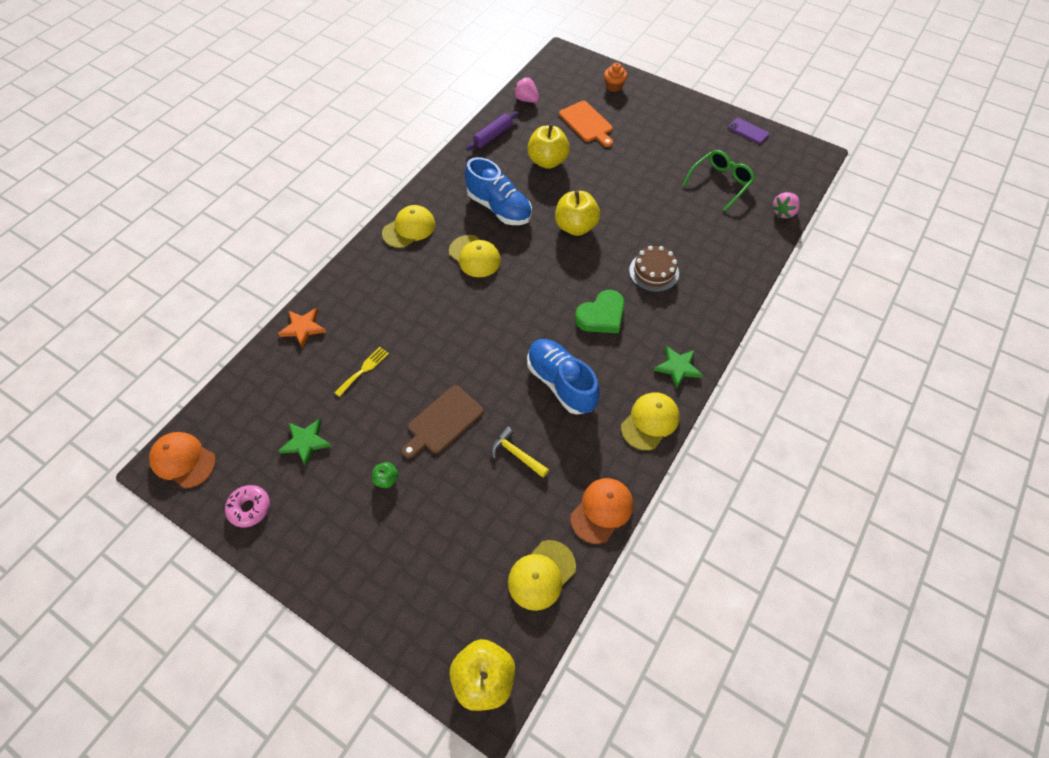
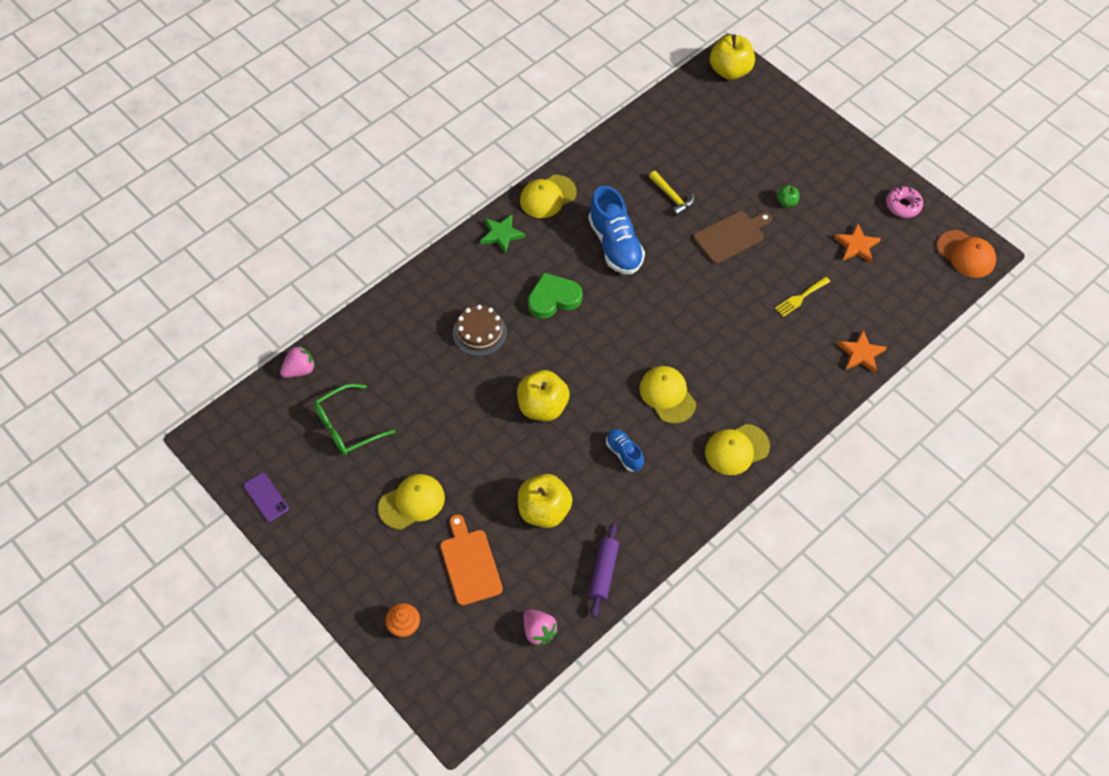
camera: 165 degrees left, 0 degrees up
(306, 442) = (856, 246): green star -> orange star
(493, 136) = (603, 572): purple rolling pin -> purple rolling pin turned 45 degrees counterclockwise
(499, 208) = (624, 453): blue shoe -> blue shoe, size x0.53
(541, 575) = (674, 115): yellow cap -> yellow cap (412, 502)
(602, 510) = (614, 144): orange cap -> none

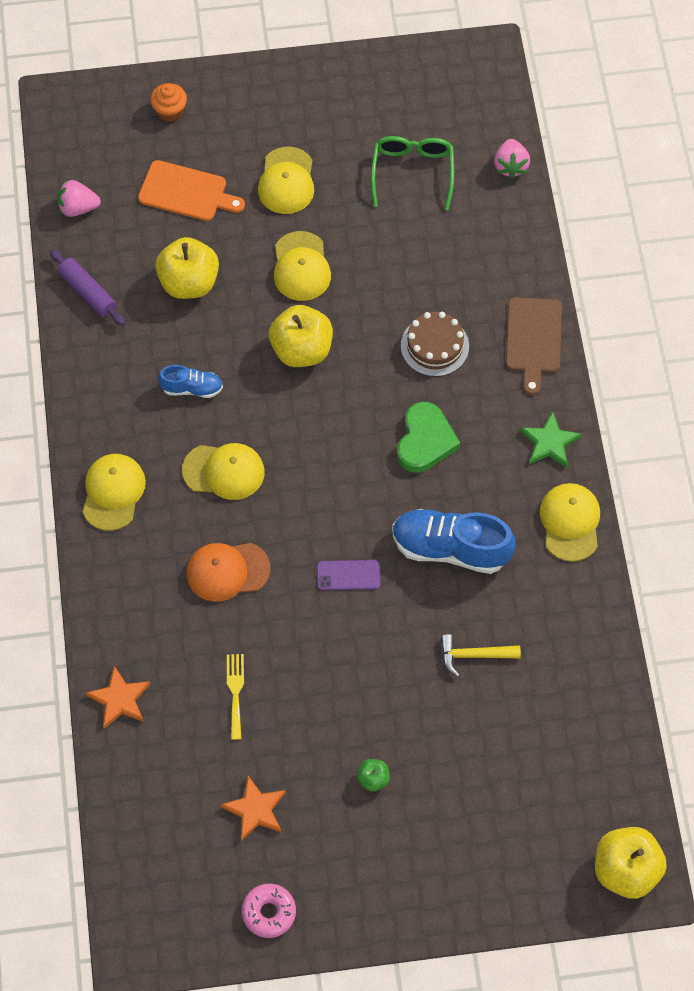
camera: 125 degrees right, 5 degrees up
(266, 497) = (386, 72): purple phone -> purple phone (348, 575)
(477, 447) = (301, 267): none -> yellow cap
(731, 236) = (371, 680): brown cutting board -> brown cutting board (533, 340)
(966, 254) = (149, 927): orange cap -> orange cap (227, 571)

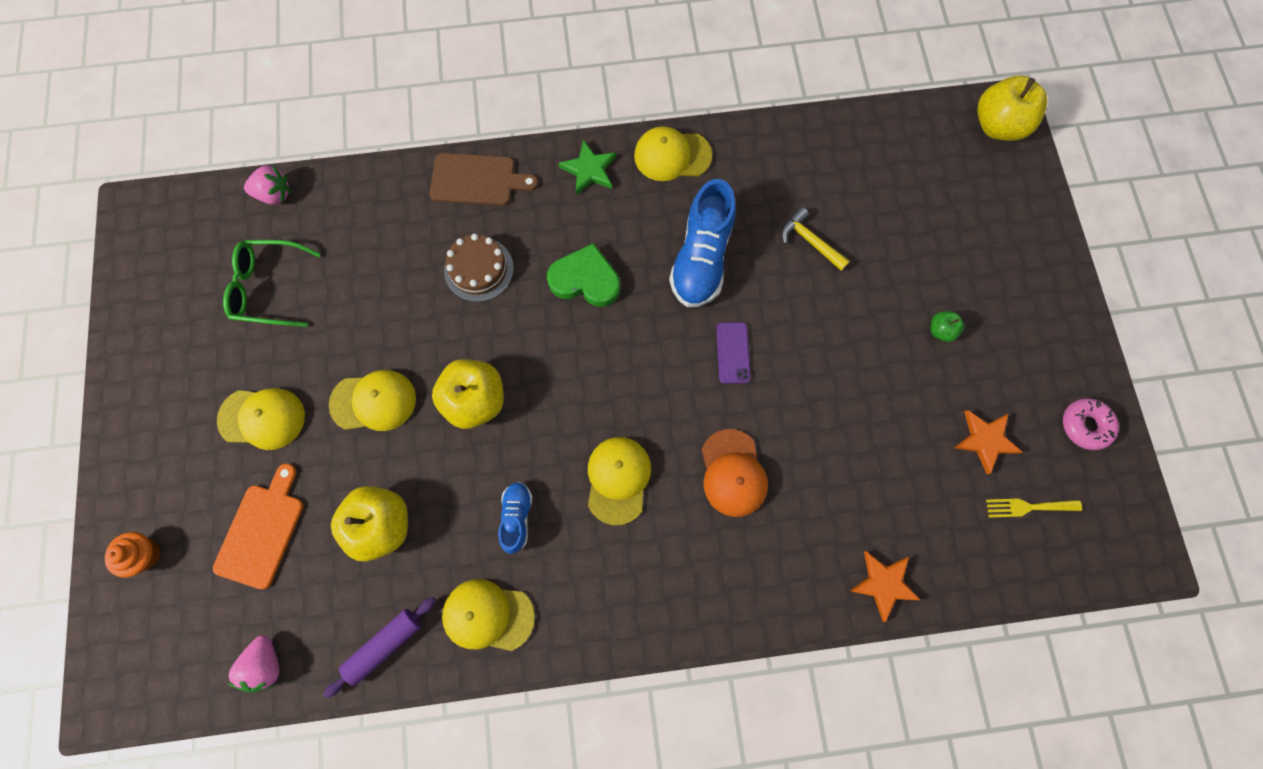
camera: 90 degrees left, 10 degrees up
(113, 492) = (643, 602): yellow cap -> yellow cap (488, 615)
(235, 692) = (865, 462): yellow fork -> yellow fork (1028, 507)
(473, 655) = (809, 241): yellow hammer -> yellow hammer turned 135 degrees clockwise

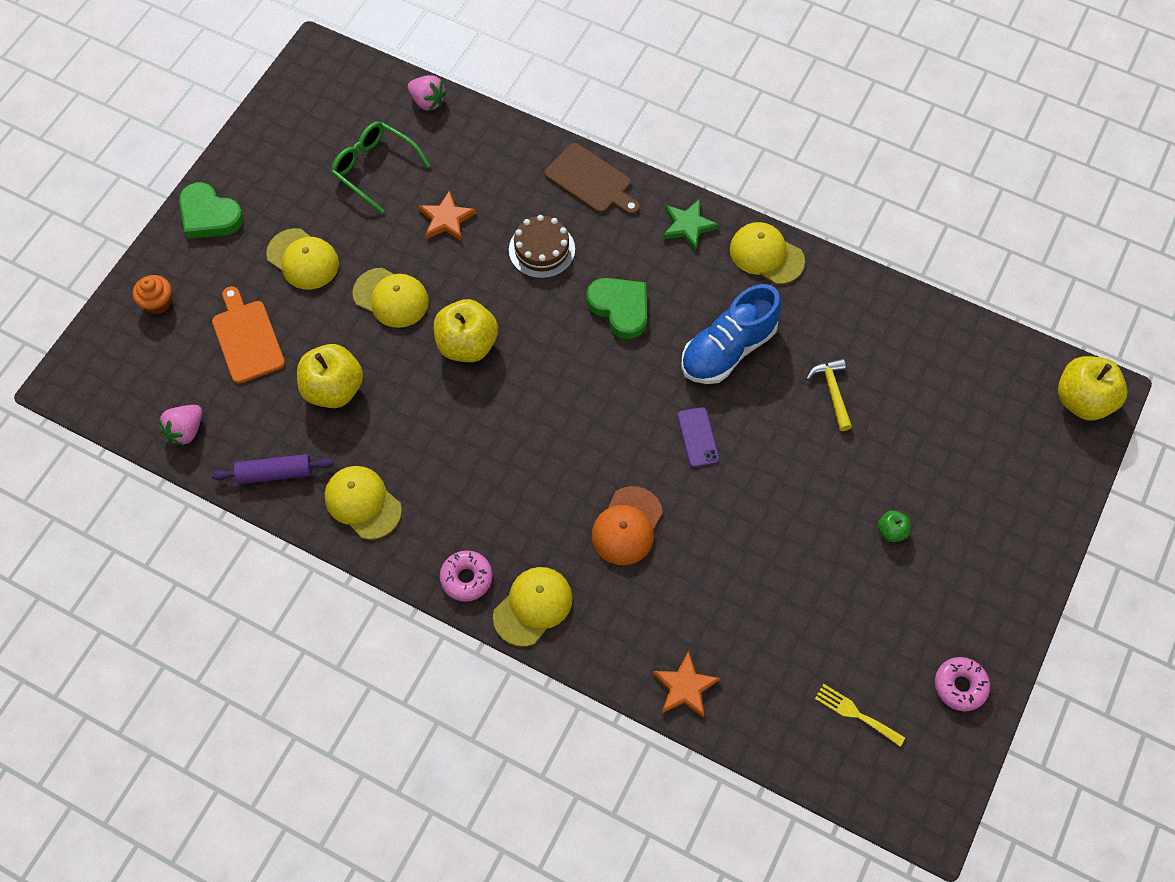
camera: 35 degrees right, 10 degrees down
(137, 433) = (209, 215): none -> green heart
(262, 531) = (247, 338): orange cutting board -> orange cutting board turned 75 degrees counterclockwise
(517, 517) = (435, 448): blue shoe -> none
(618, 479) = (532, 472): yellow cap -> yellow cap (533, 606)
(632, 620) = (466, 578): none -> pink donut
(733, 353) = (698, 437): purple phone -> purple phone turned 45 degrees counterclockwise
(985, 440) = (860, 639): orange star -> orange star (446, 219)

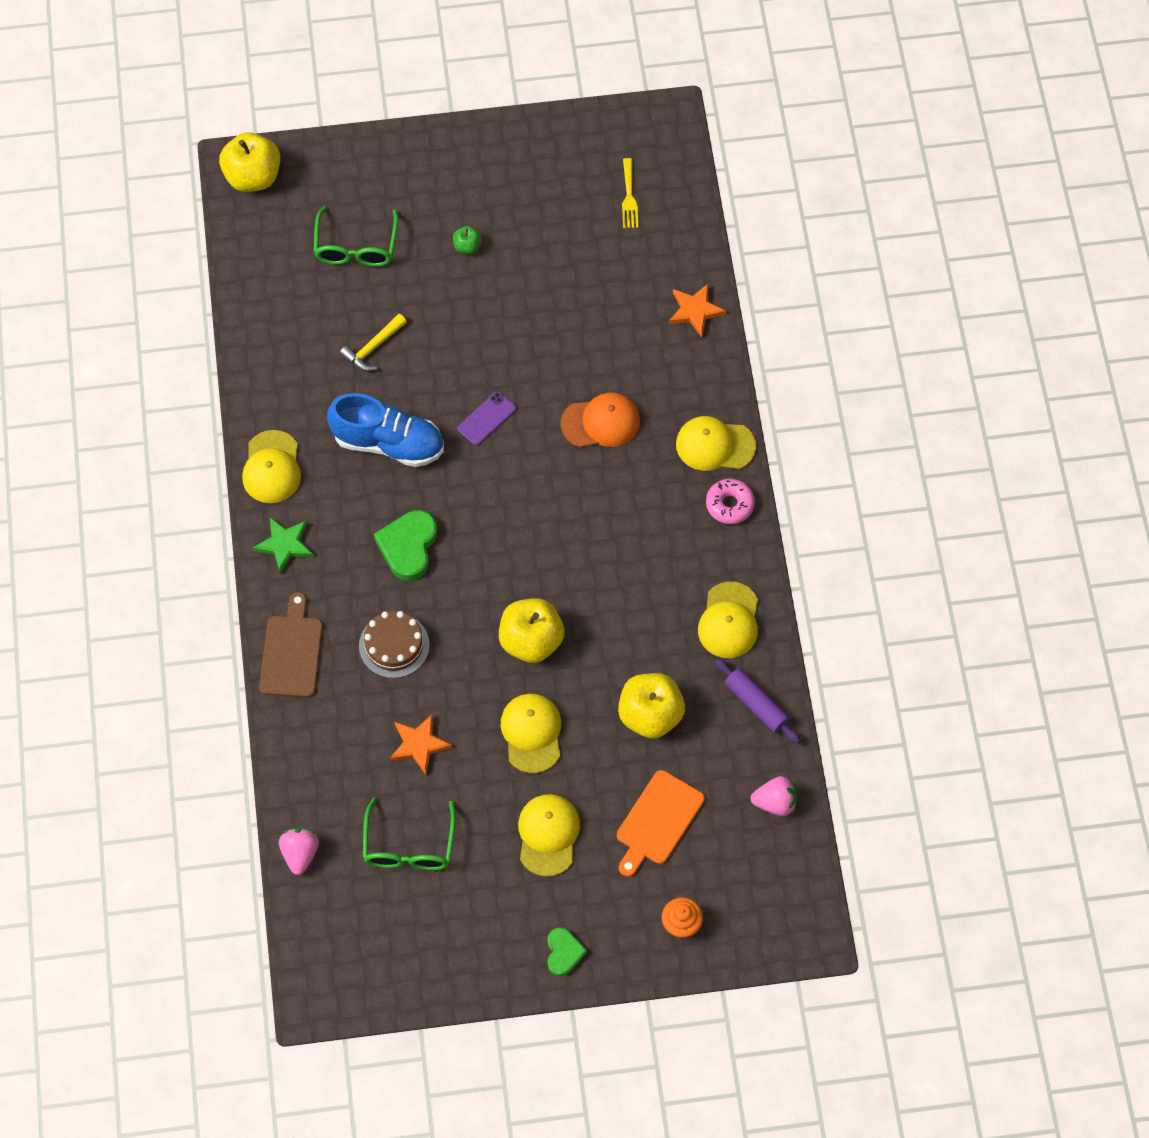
camera: 125 degrees left, 0 degrees up
(209, 215) = (563, 953): green heart -> green heart, size x0.62
(951, 440) = (356, 246): none -> green glasses
(960, 686) = (557, 146): pink donut -> none

